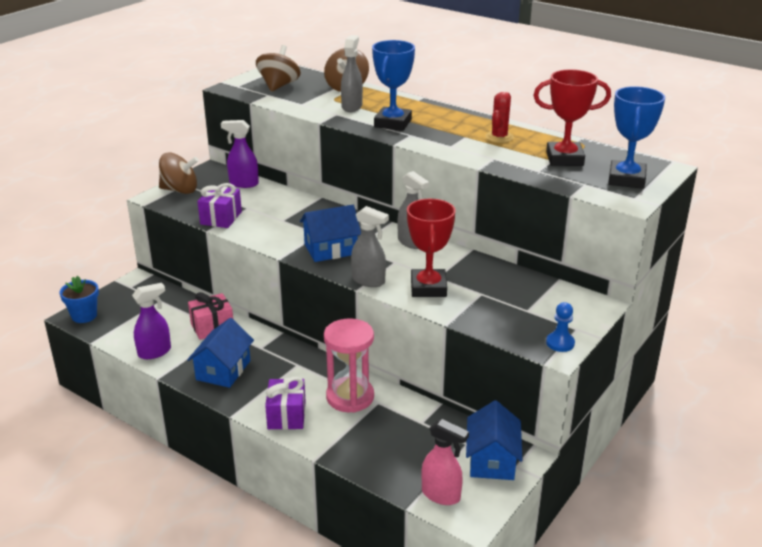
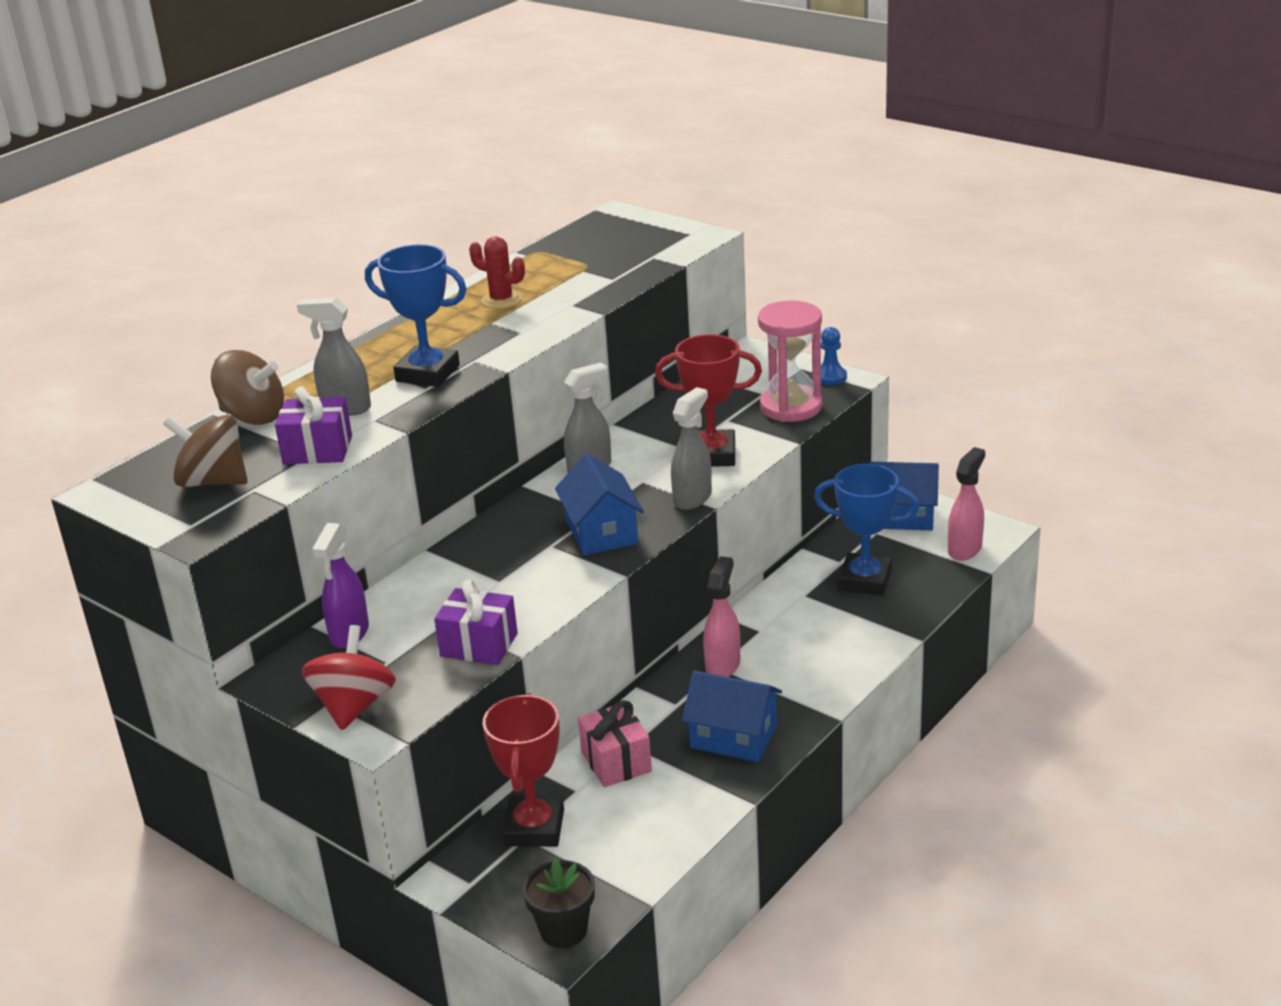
camera: 85 degrees left, 0 degrees up
(84, 316) = (563, 930): blue flower pot -> black flower pot
(155, 352) = (683, 818): purple spray bottle -> none
(180, 190) = (354, 706): brown spinning top -> red spinning top
(286, 415) = (835, 668): purple gift -> purple gift (317, 450)
(298, 365) = (723, 665): none -> pink spray bottle
(350, 397) = (793, 617): pink hourglass -> pink hourglass (791, 407)
(564, 159) = (580, 263): red trophy -> red trophy (534, 828)
(626, 179) = (644, 234): blue trophy -> blue trophy (865, 580)

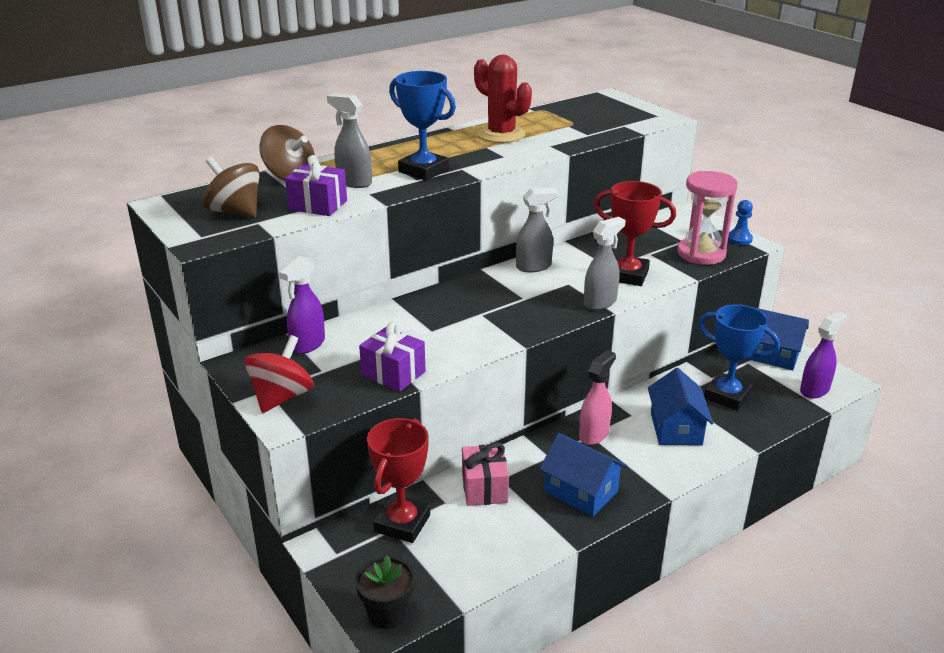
camera: 15 degrees right, 0 degrees up
(501, 300) = (501, 134): red cactus -> red cactus, size x1.59
(601, 532) = (522, 312): blue house -> blue house (676, 428)
(965, 549) = (815, 390): pink spray bottle -> purple spray bottle

